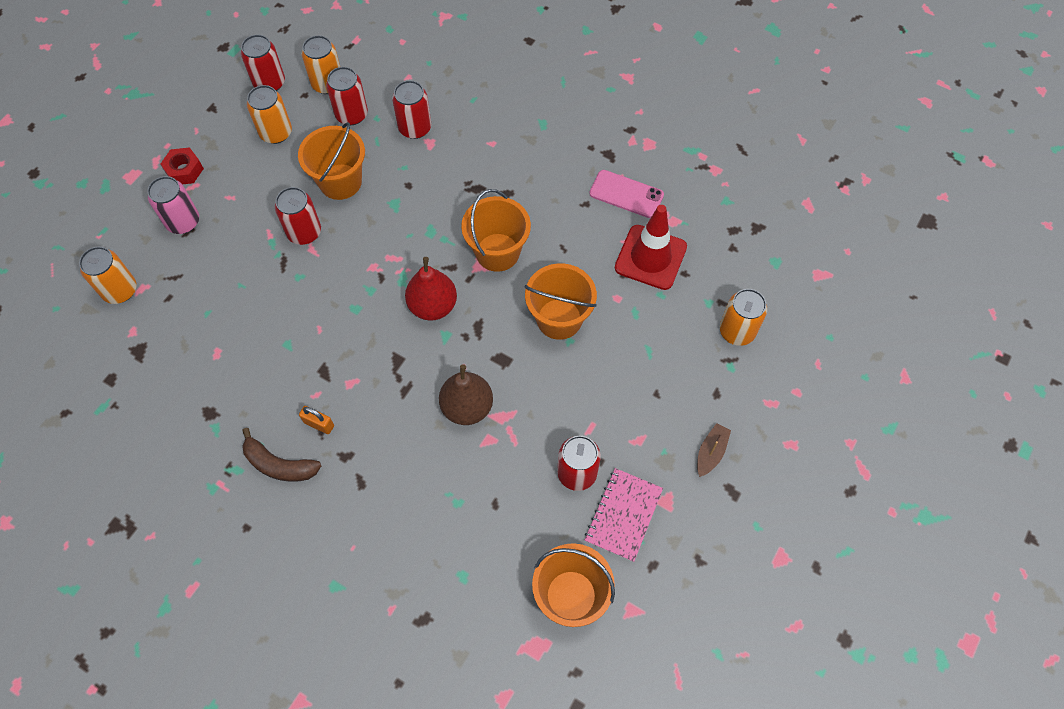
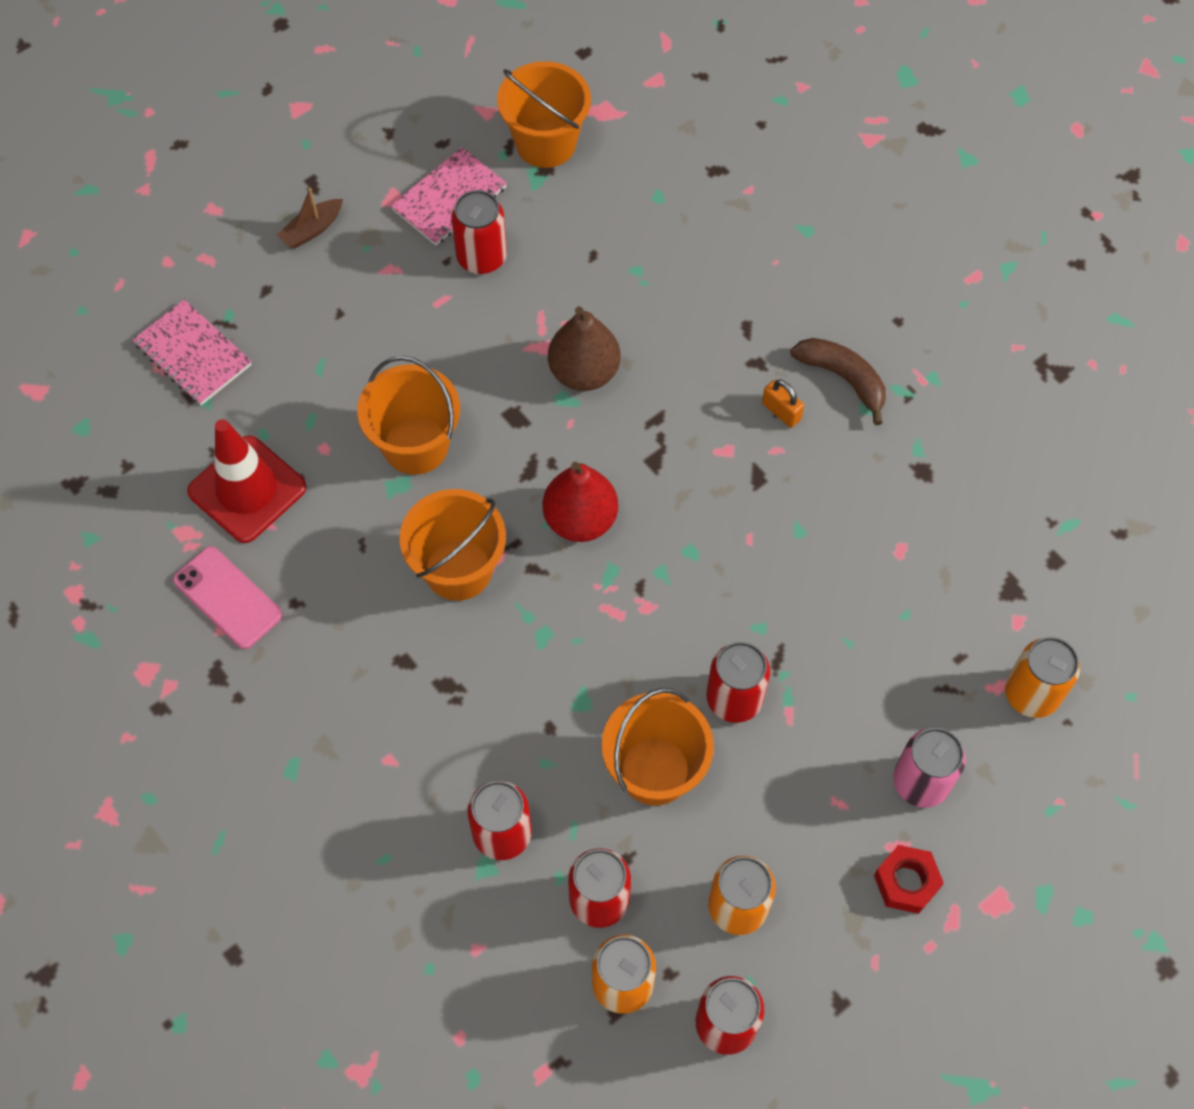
camera: 160 degrees left, 0 degrees up
(737, 331) = (193, 354): orange can -> pink notebook

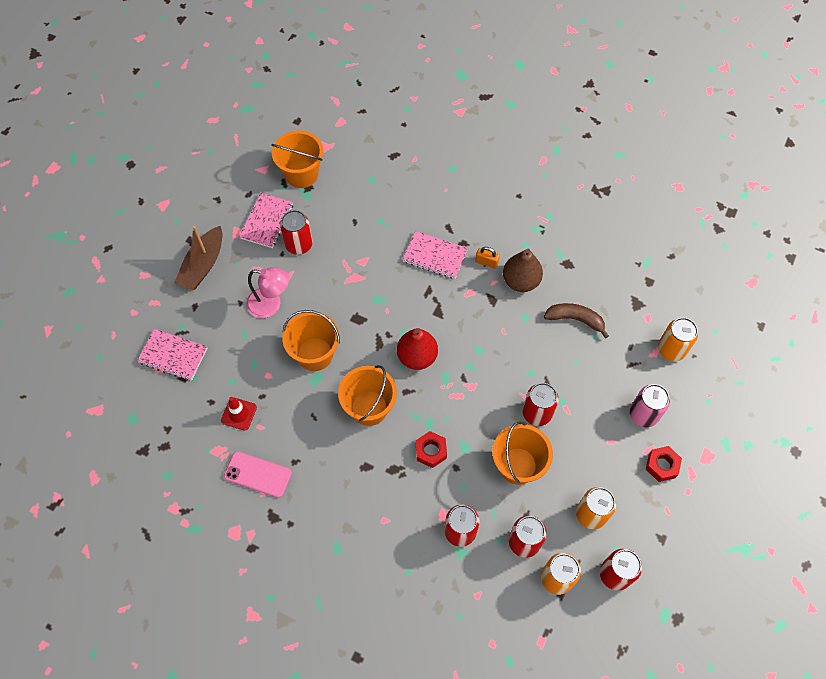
camera: 25 degrees left, 0 degrees up
(247, 489) = (239, 414): red traffic cone -> red traffic cone, size x0.57
(312, 230) = (203, 265): brown boat -> brown boat, size x1.78
(386, 337) = (271, 305): none -> pink lamp
(522, 683) = (431, 451): none -> red nut
(584, 372) = (380, 282): brown pear -> brown pear (520, 281)
(698, 365) = (435, 256): none -> pink notebook
(843, 379) = (507, 234): brown banana -> brown banana (575, 320)

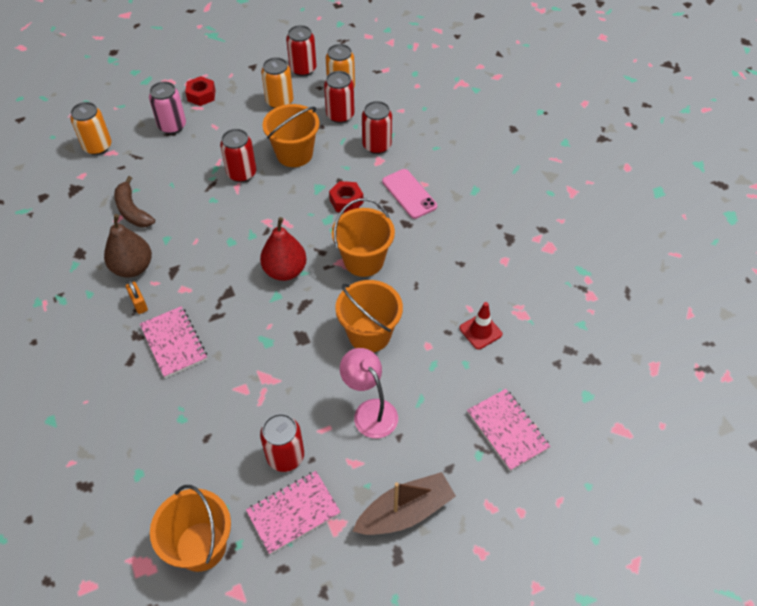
camera: 140 degrees left, 10 degrees down
(258, 474) = (499, 274): pink phone -> pink phone (409, 194)

